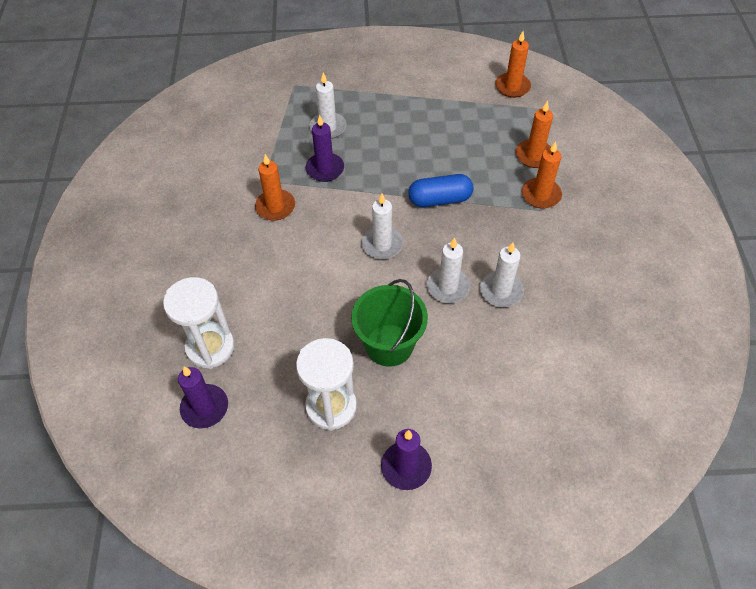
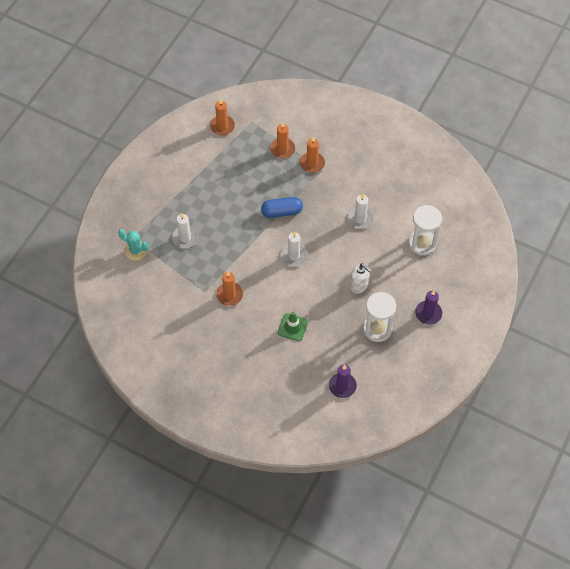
camera: 60 degrees left, 5 degrees up
(210, 347) = (307, 368): white hourglass -> white hourglass (422, 243)
(268, 298) = (292, 327): none -> green traffic cone
(279, 95) = (136, 250): none -> turquoise cactus
(325, 169) = (218, 256): purple candle -> none
(389, 345) = (359, 286): green bucket -> white soap dispenser
(439, 199) = (282, 212): blue capsule -> blue capsule turned 60 degrees clockwise
(448, 287) = (342, 241): white candle -> none

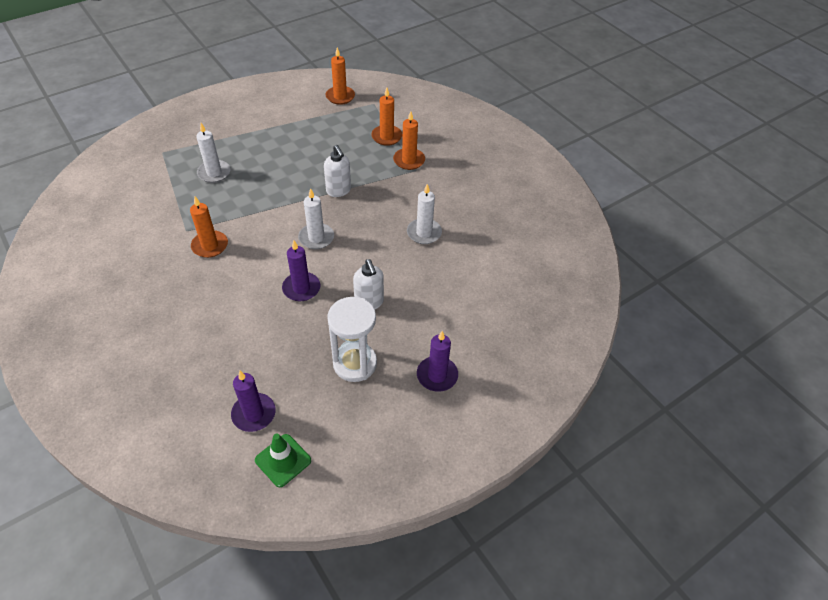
camera: 25 degrees right, 10 degrees down
(136, 250) = (154, 164): turquoise cactus -> none
(282, 212) = (338, 191): blue capsule -> white soap dispenser
(292, 327) = (251, 312): green traffic cone -> green traffic cone (283, 460)
(311, 296) = (301, 288): none -> purple candle
(422, 243) = (484, 290): white hourglass -> none

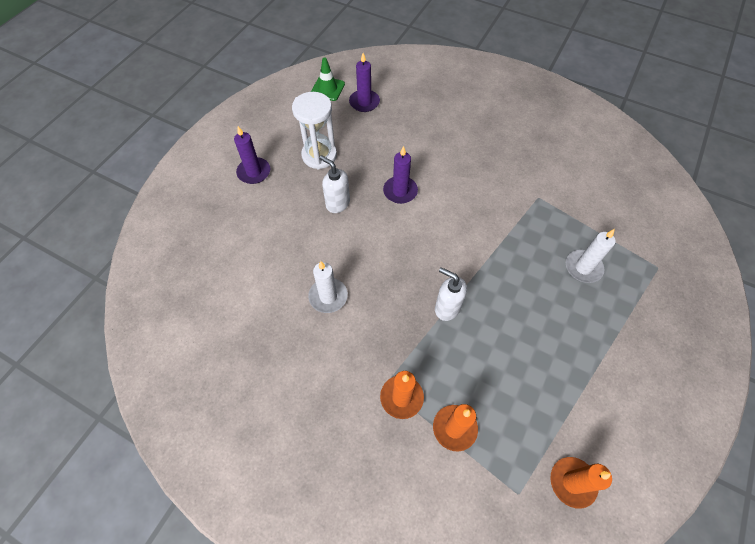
camera: 155 degrees right, 10 degrees up
(210, 246) = (505, 193): orange candle -> none
(316, 238) = (425, 242): white candle -> none

